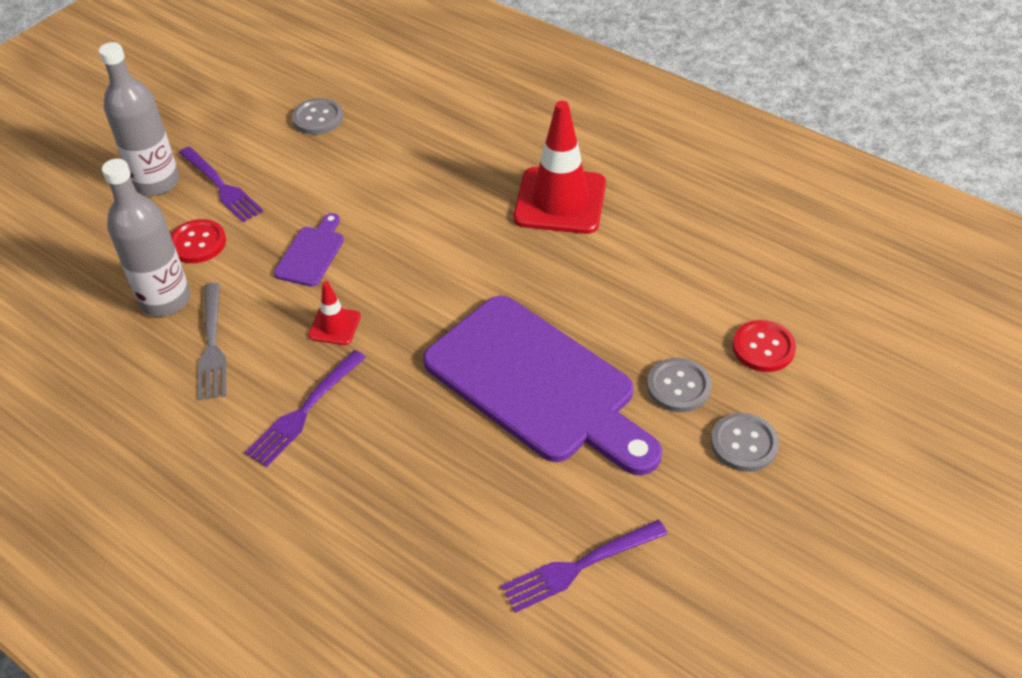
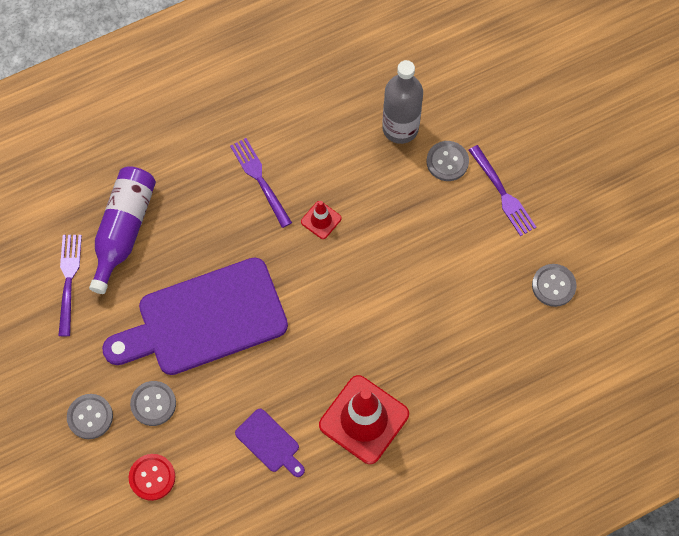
camera: 115 degrees right, 20 degrees up
(156, 182) = (529, 152): grey bottle -> none
(198, 243) = (447, 162): red button -> grey button
(212, 345) = (344, 144): grey fork -> none
(221, 186) = (502, 193): purple fork -> purple fork turned 105 degrees counterclockwise
(312, 253) = (398, 229): purple cutting board -> purple cutting board (269, 443)
(463, 535) = (124, 230): none -> purple bottle

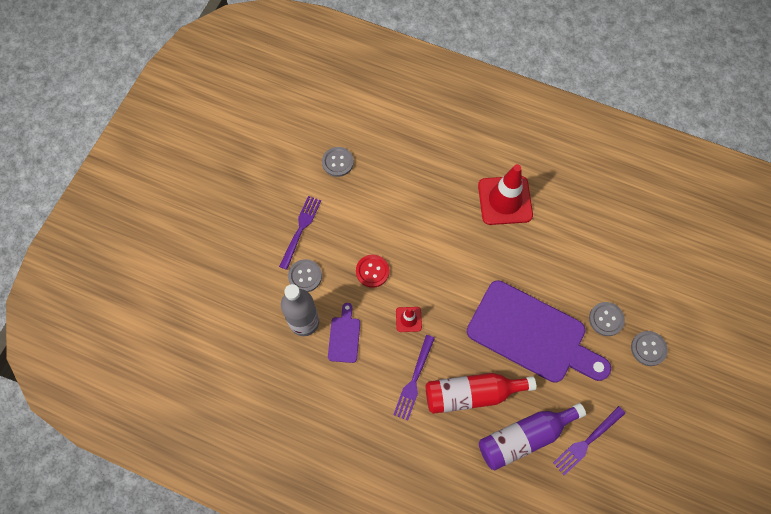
camera: 130 degrees left, 0 degrees up
(152, 477) = (643, 283): red button -> red button (372, 271)
(201, 218) = (472, 394): none -> red bottle
(269, 443) = (564, 238): purple cutting board -> purple cutting board (344, 336)

